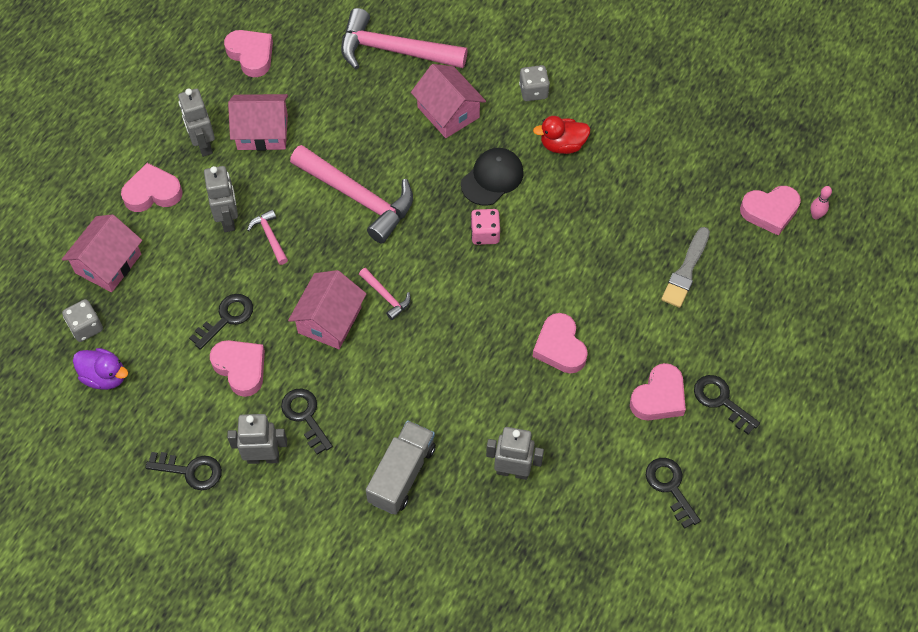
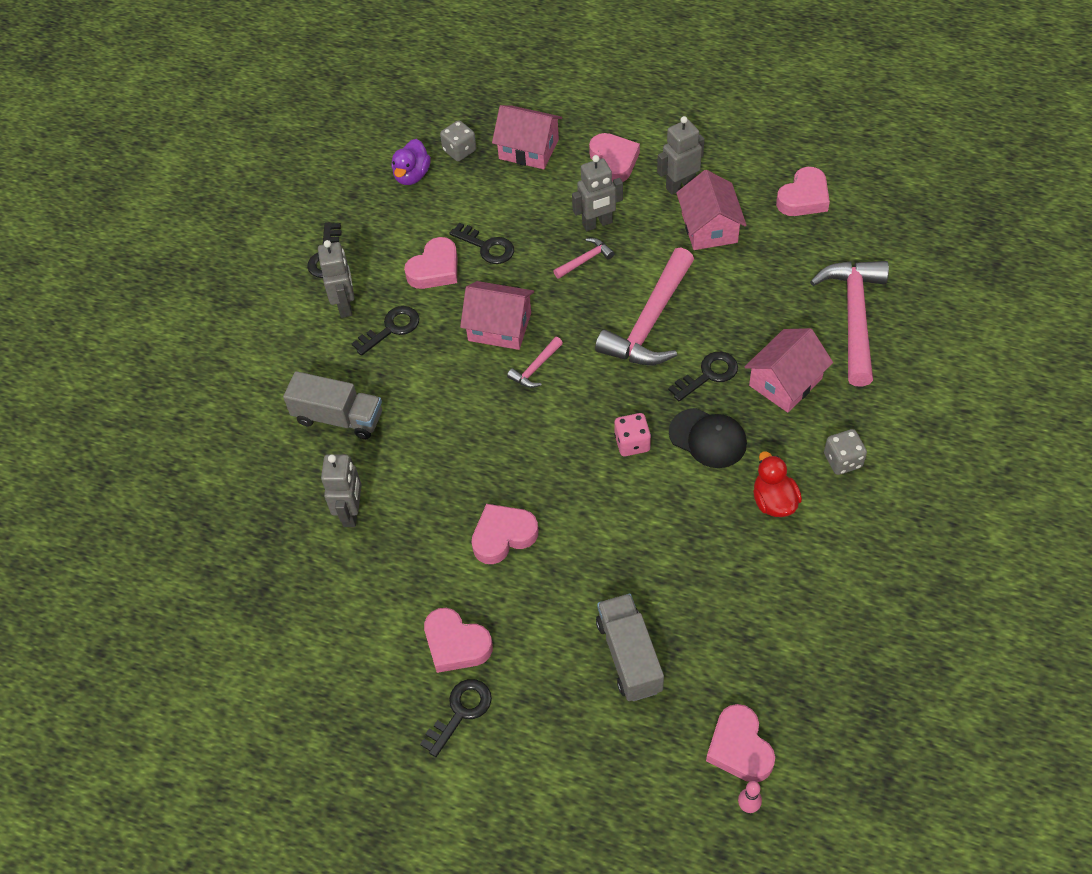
camera: 85 degrees right, 5 degrees down
(670, 487) = (347, 667): black key -> black key (708, 374)
(686, 271) = (629, 656): grey brush -> grey truck

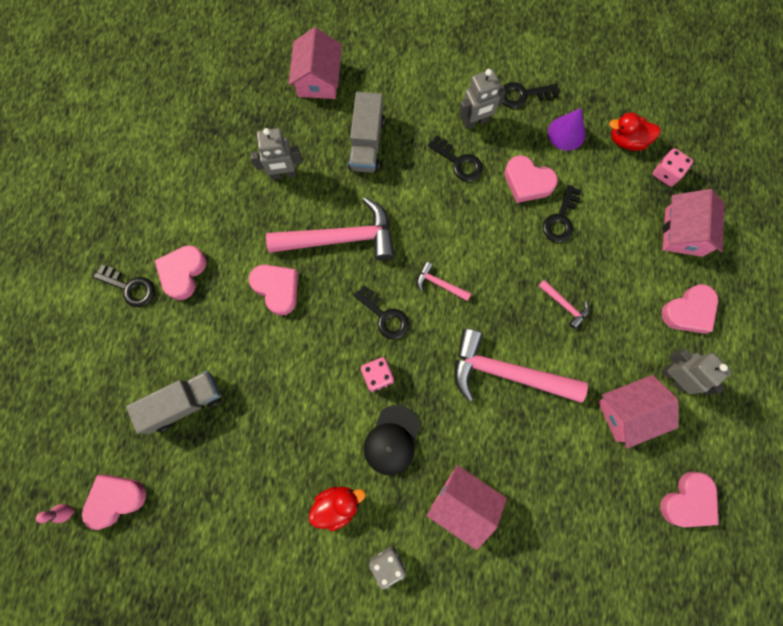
camera: 75 degrees right, 20 degrees up
(387, 225) = (566, 133): none -> purple cone
(412, 175) = (627, 140): purple duck -> red duck
(459, 150) = (666, 173): grey dice -> pink dice
(499, 327) = (477, 246): pink house -> pink house (318, 79)
(597, 224) = (609, 309): grey robot -> none
(708, 374) = (459, 432): black key -> black key (385, 316)
(803, 198) = (688, 501): pink heart -> pink heart turned 75 degrees counterclockwise
(854, 317) = (549, 564): pink hammer -> pink hammer (340, 238)

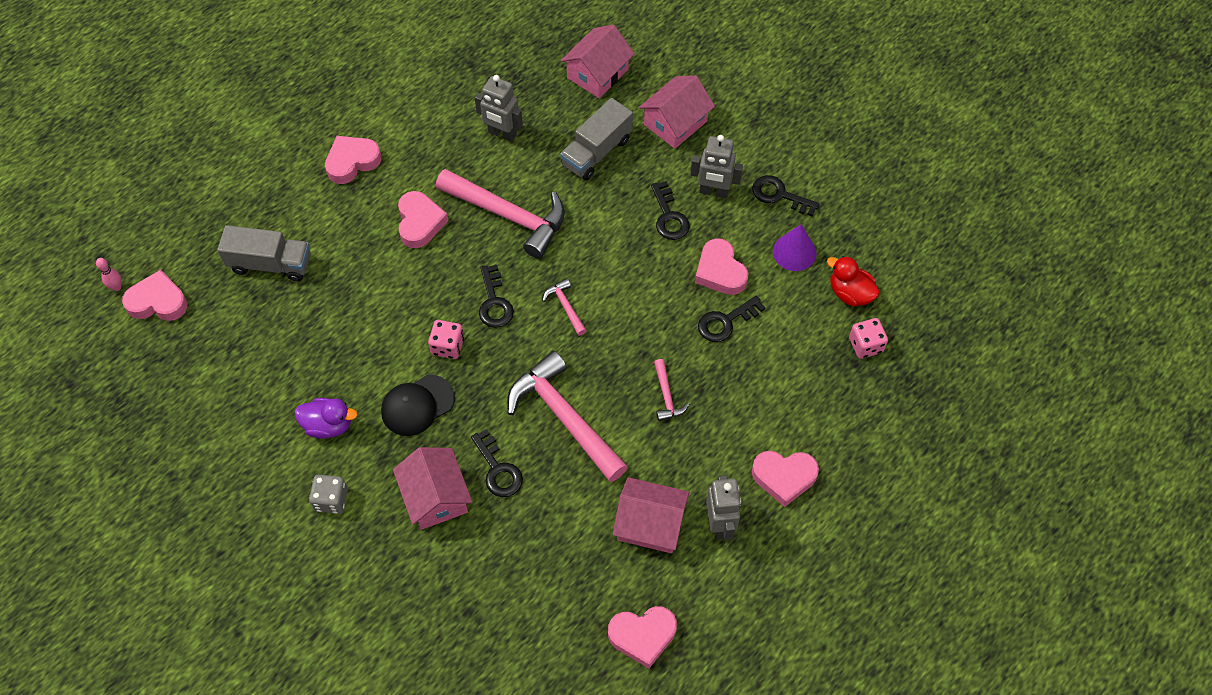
camera: 35 degrees right, 15 degrees down
(130, 287) = (300, 147): black key -> black key (498, 470)
(337, 505) = (328, 425): red duck -> purple duck
(683, 232) = (838, 406): pink house -> pink house (675, 123)

